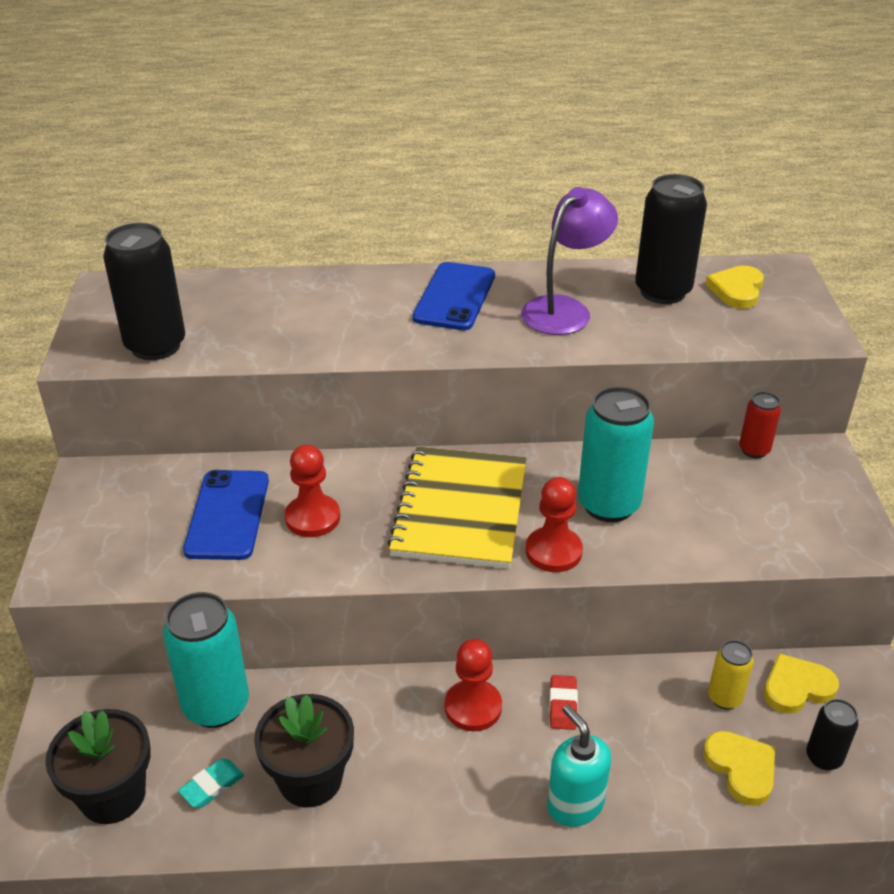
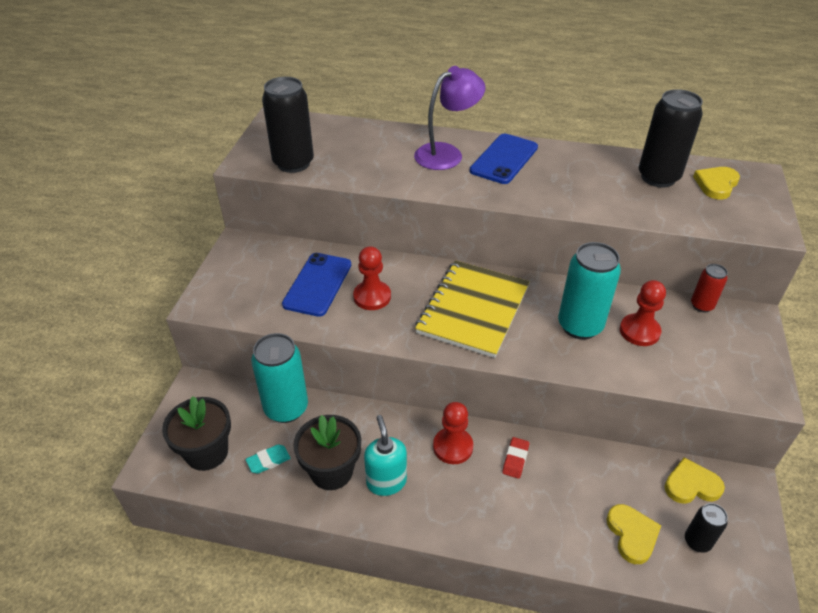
camera: 15 degrees right, 5 degrees up
(553, 551) = (530, 352): red pawn -> red pawn (639, 331)
(564, 309) = (580, 180): purple lamp -> purple lamp (447, 153)
(575, 804) = (504, 531): turquoise soap dispenser -> turquoise soap dispenser (386, 482)
(724, 698) = (634, 480): yellow can -> none

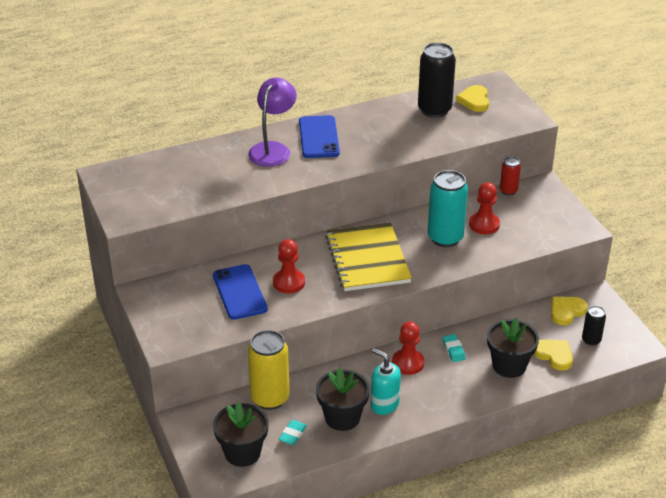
camera: 35 degrees left, 5 degrees down
(286, 408) = (270, 398): turquoise can -> yellow can
(293, 163) = (163, 204): black can -> none
(515, 459) = (453, 350): red eraser -> turquoise eraser
(564, 516) = (509, 365): none -> black flower pot

